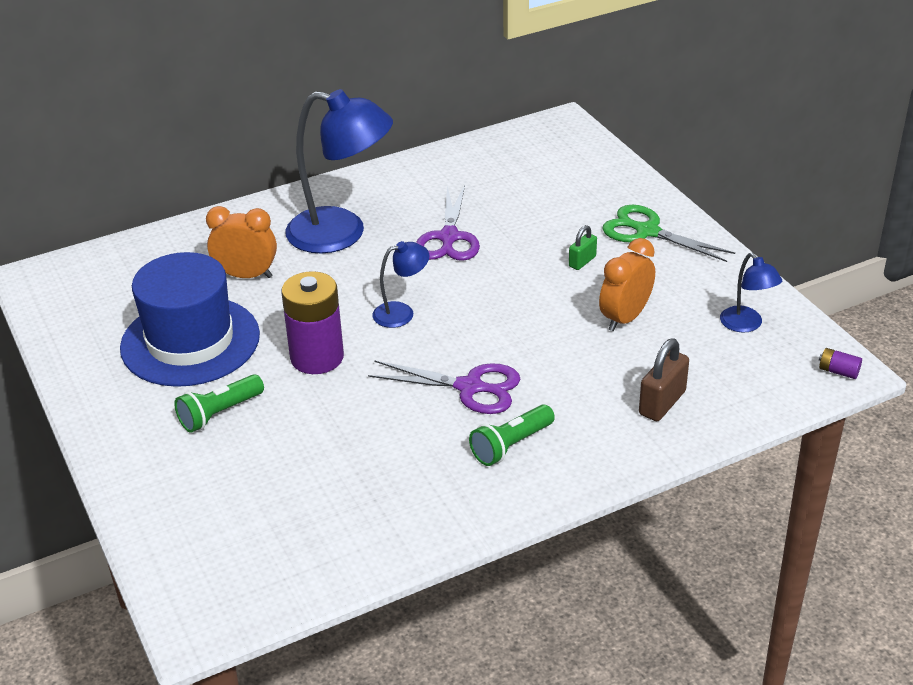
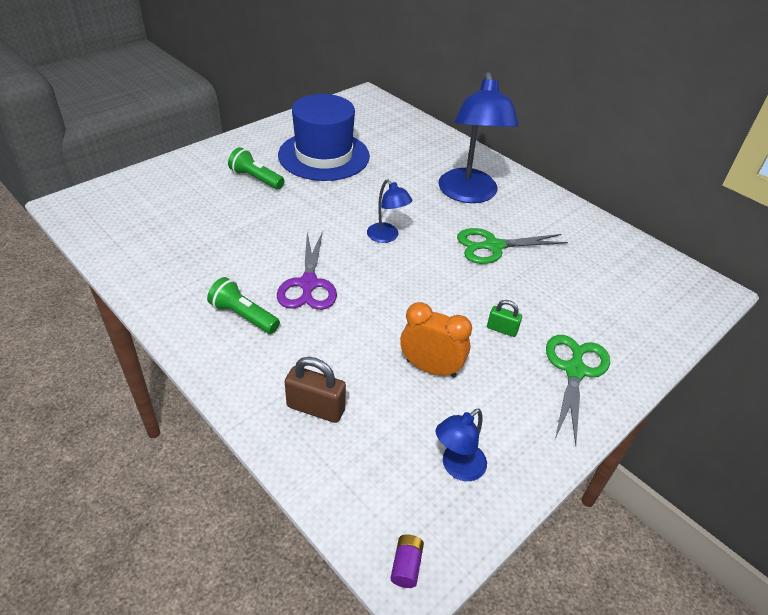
camera: 70 degrees right, 5 degrees up
(246, 275) = (400, 164): orange clock -> none
(317, 357) = (322, 207): purple battery -> none
(449, 237) = (493, 246): purple scissors -> green scissors

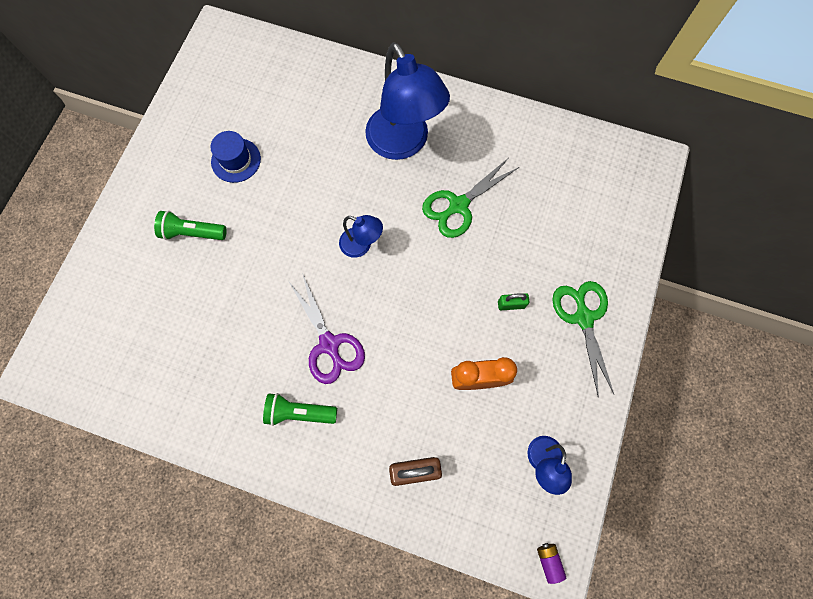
camera: 25 degrees left, 30 degrees up
(324, 156) = (236, 160): blue hat -> blue hat, size x0.49

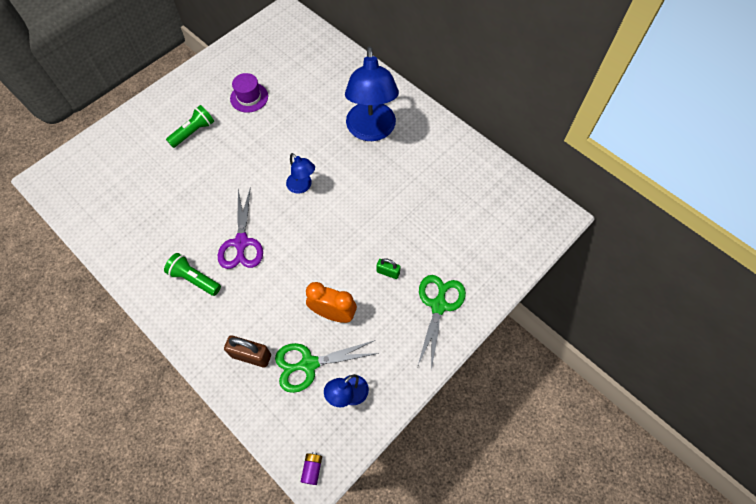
camera: 25 degrees right, 10 degrees down
(193, 232) = (193, 132): green flashlight -> green flashlight turned 105 degrees clockwise
(236, 160) = (249, 97): blue hat -> purple hat
(458, 205) = (387, 188): green scissors -> green scissors (309, 364)

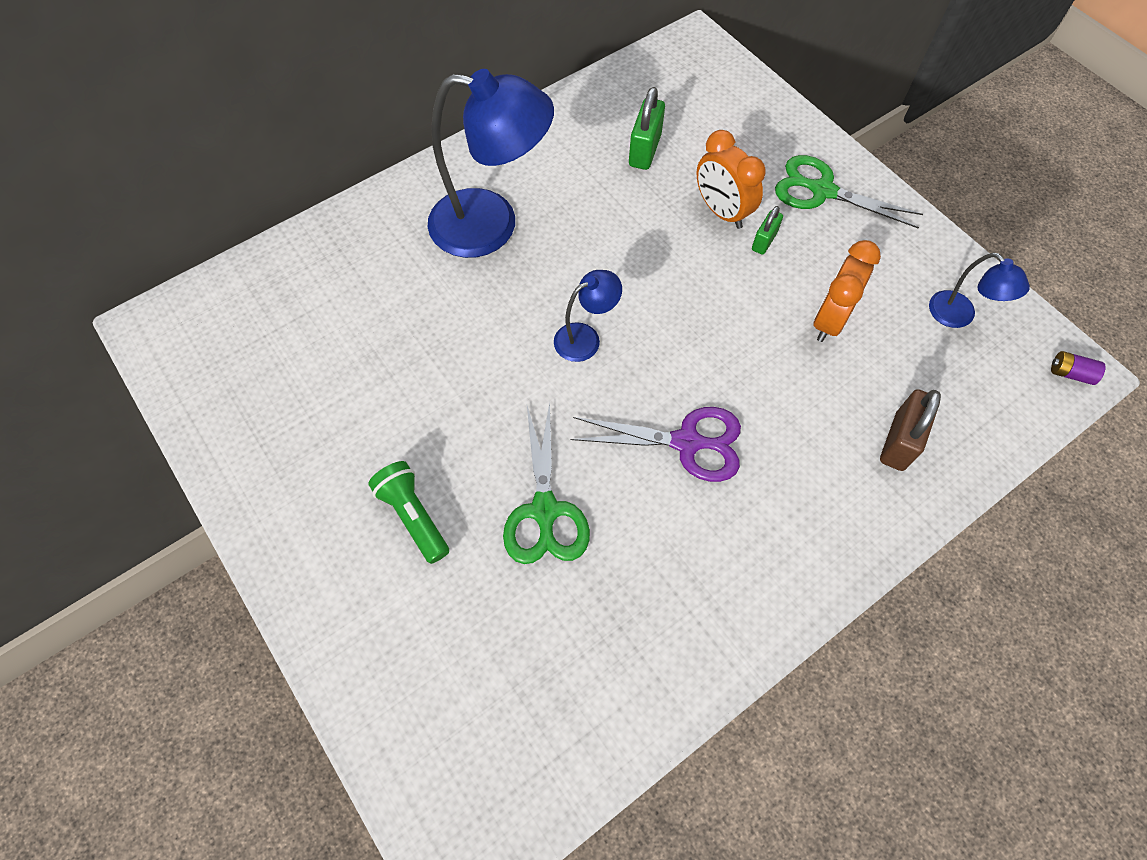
camera: 80 degrees left, 0 degrees up
(194, 279) = (752, 525): green flashlight -> none
(249, 97) = (355, 407): purple hat -> none
(309, 364) = (912, 361): green scissors -> green scissors (545, 510)
(407, 246) = (721, 211): none -> orange clock
(447, 198) = (644, 150): none -> green padlock

